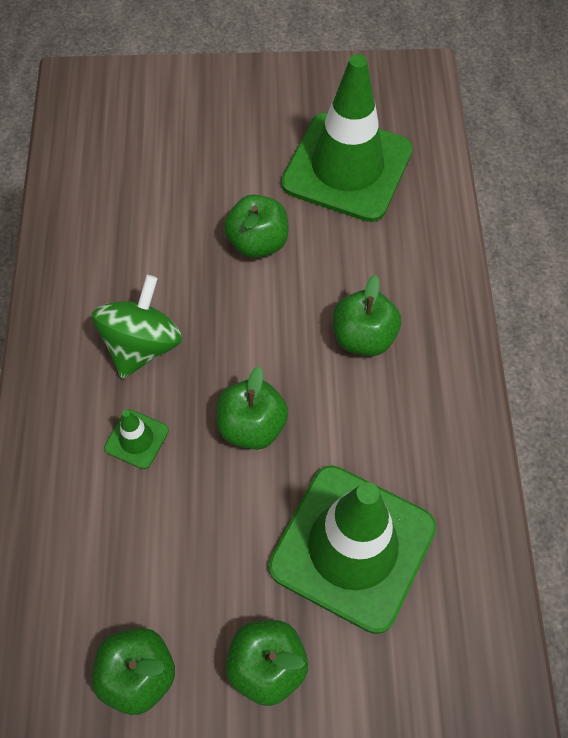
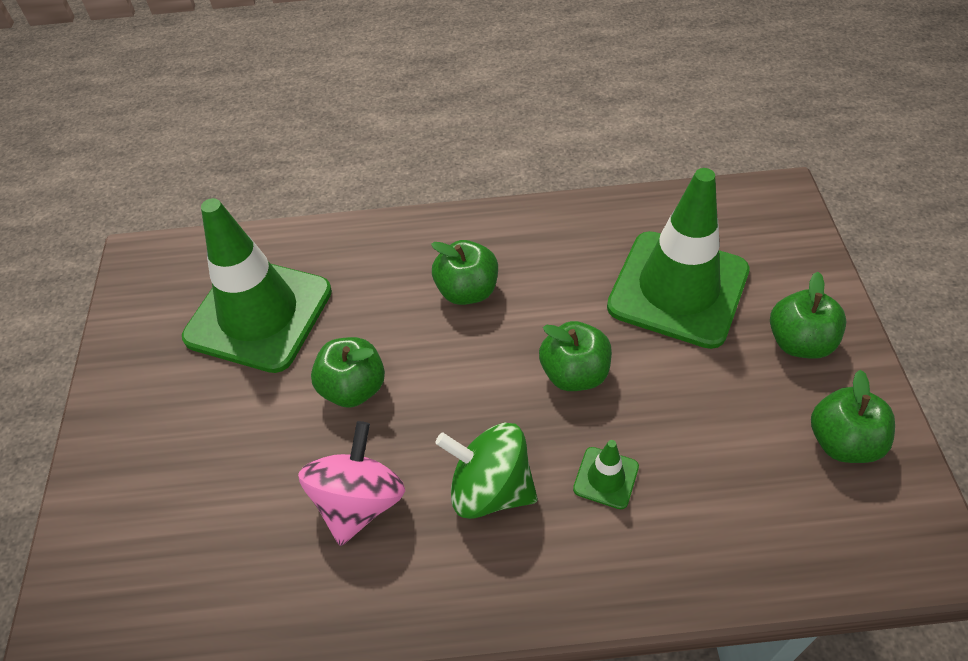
camera: 90 degrees left, 10 degrees down
(147, 249) = (359, 502): none -> pink spinning top

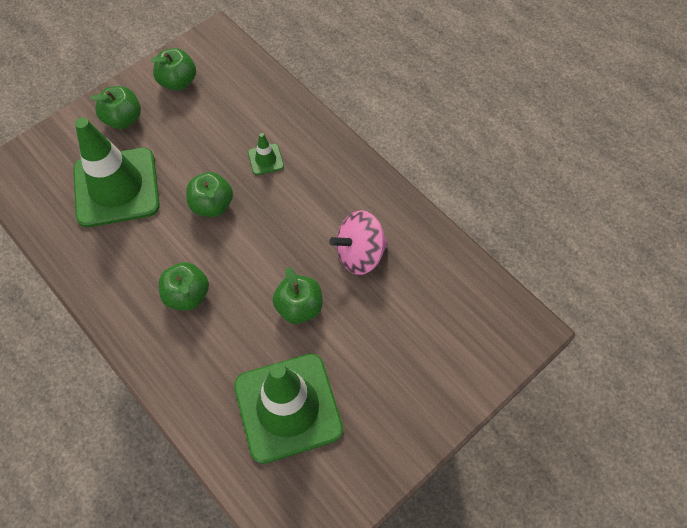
camera: 130 degrees left, 10 degrees up
(490, 488) = (308, 202): green spinning top -> none

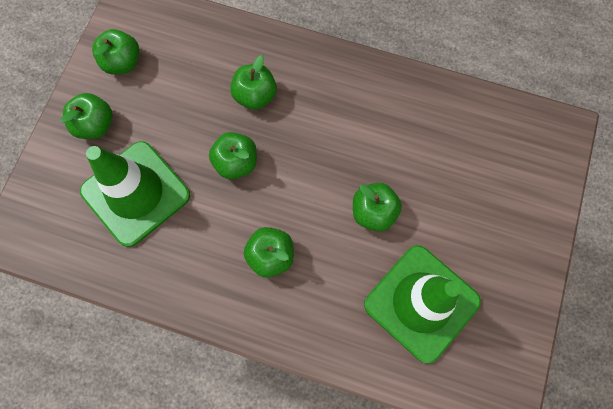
camera: 30 degrees left, 10 degrees up
(265, 159) = (255, 96): green traffic cone -> green apple
(360, 254) = (392, 138): pink spinning top -> none

